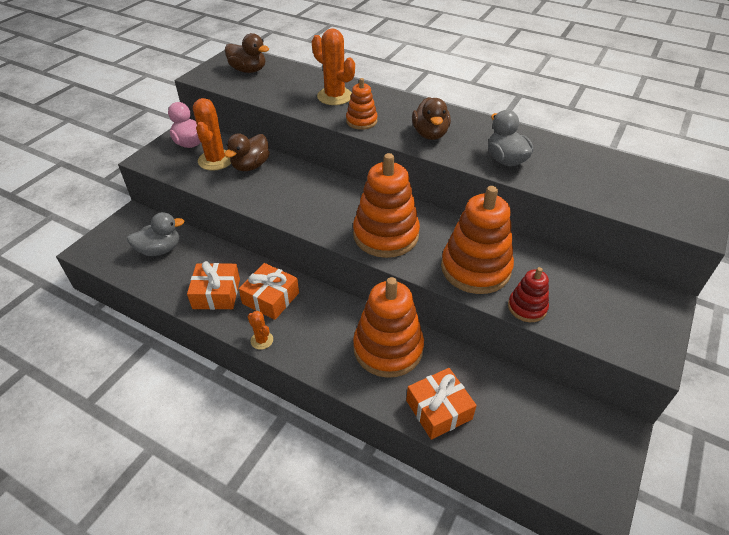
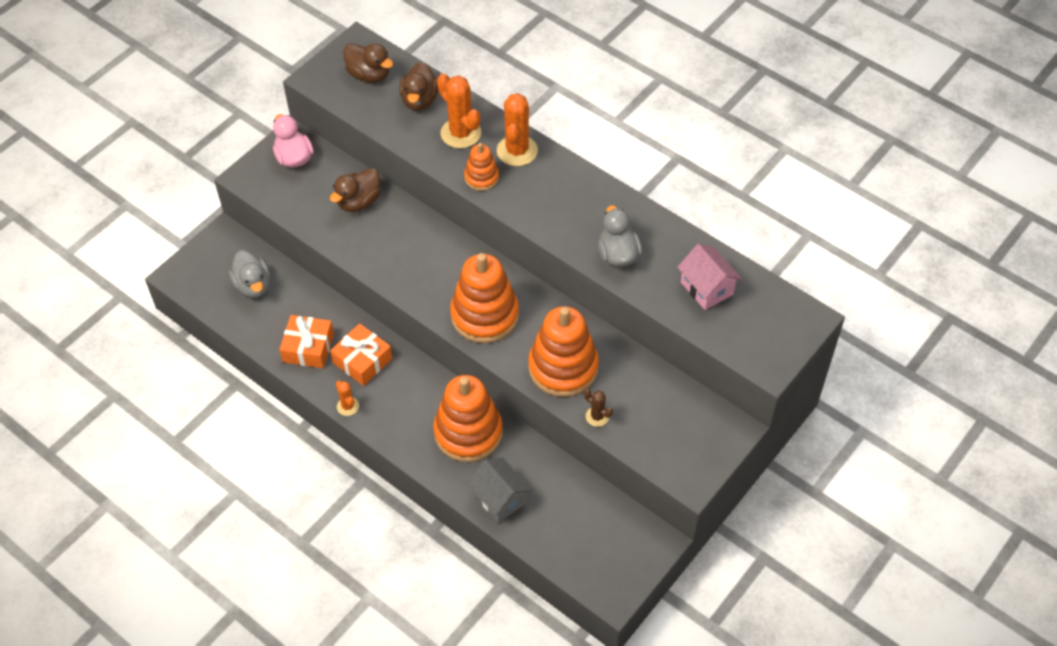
camera: 10 degrees right, 10 degrees up
(160, 250) = (253, 285): grey duck -> grey duck turned 75 degrees clockwise
(215, 160) = (321, 188): orange cactus -> orange cactus (517, 151)
(430, 134) = (550, 207): brown duck -> brown duck (420, 100)
(439, 409) = (500, 498): orange gift -> grey house
(527, 307) = (597, 416): red stacking toy -> brown cactus
(599, 175) = (706, 288): none -> pink house

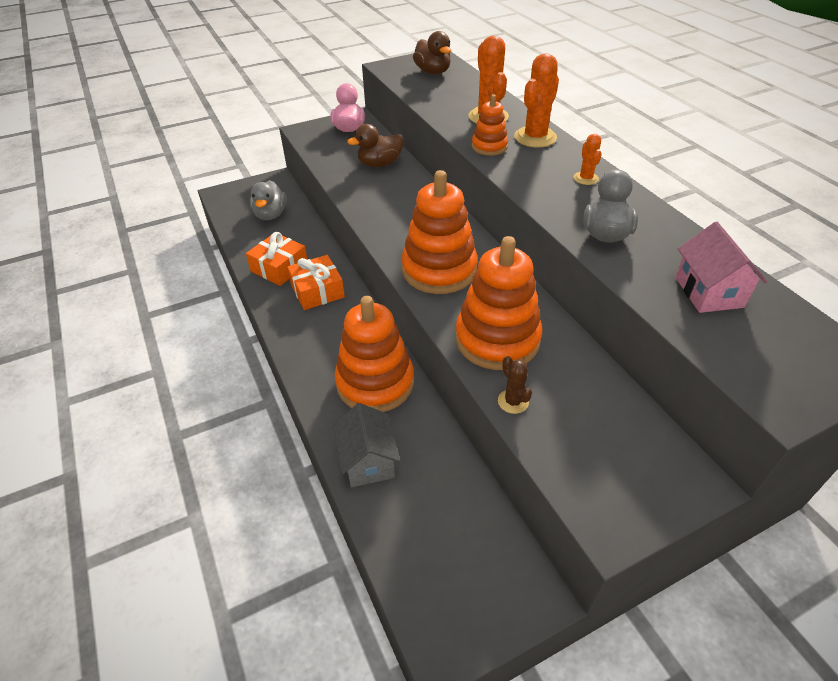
camera: 25 degrees right, 10 degrees down
(348, 406) = (278, 321): orange cactus -> orange cactus (586, 178)
(420, 100) = (465, 92): brown duck -> none

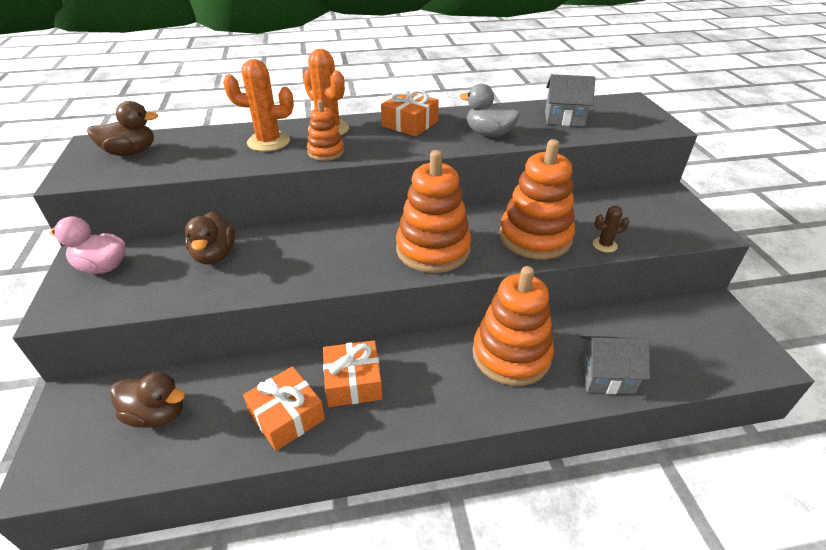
camera: 75 degrees left, 5 degrees down
(270, 214) = (157, 414): grey duck -> brown duck
(586, 178) = (410, 124): orange cactus -> orange gift
(708, 292) = (564, 118): pink house -> grey house

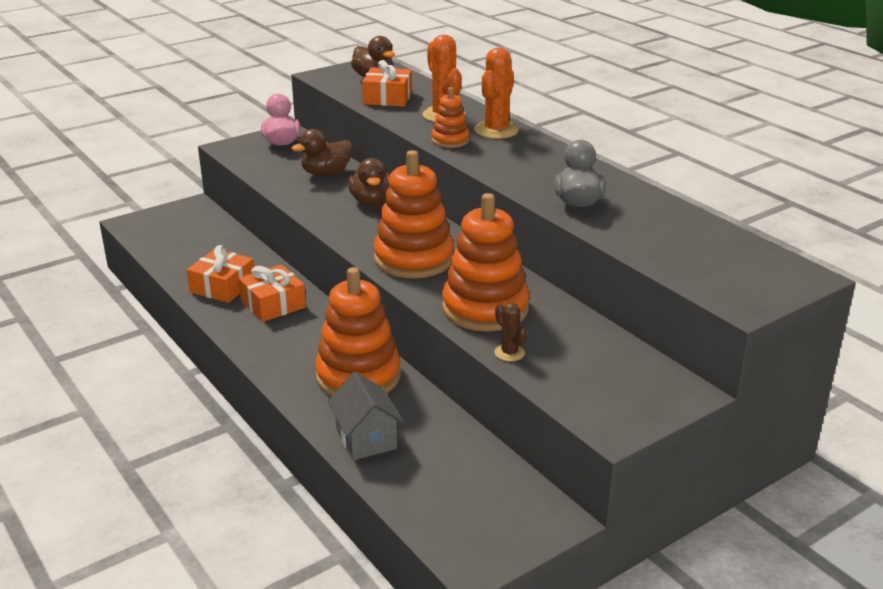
camera: 65 degrees right, 10 degrees down
(157, 414) = (198, 239): brown duck -> brown duck (371, 201)
(410, 124) = (553, 161): orange gift -> orange gift (387, 98)
(564, 118) = (677, 237): grey house -> none

